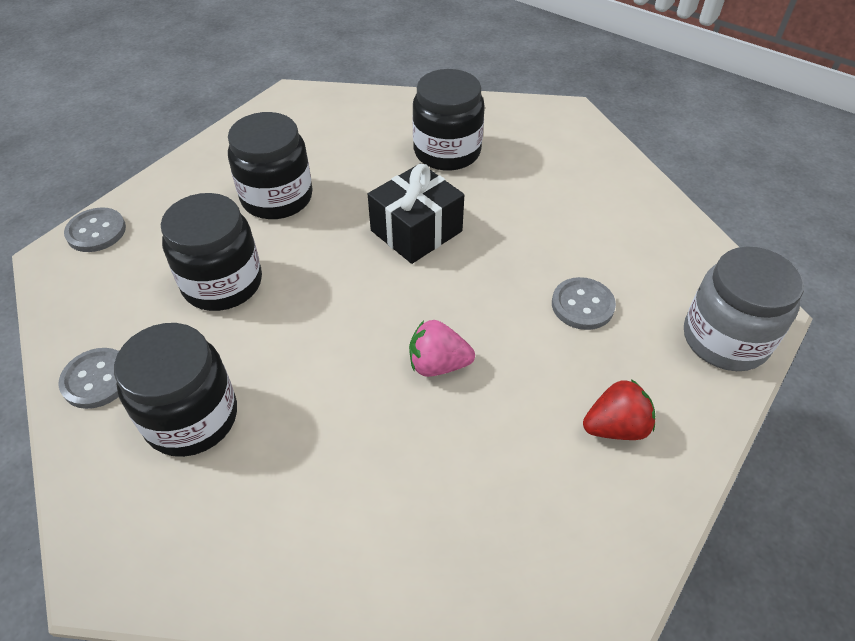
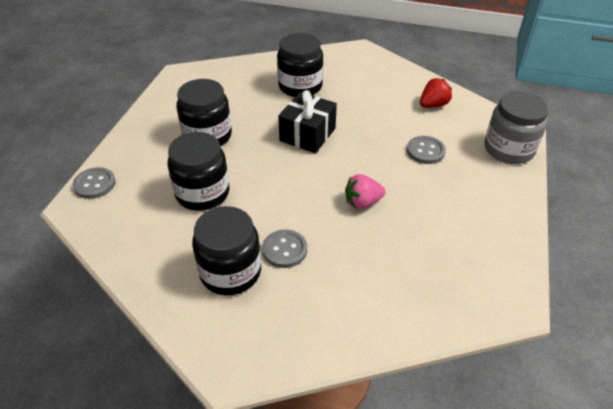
camera: 20 degrees left, 5 degrees down
(97, 379) = (154, 268): grey button -> grey button (284, 250)
(615, 427) = (476, 207): red strawberry -> red strawberry (433, 105)

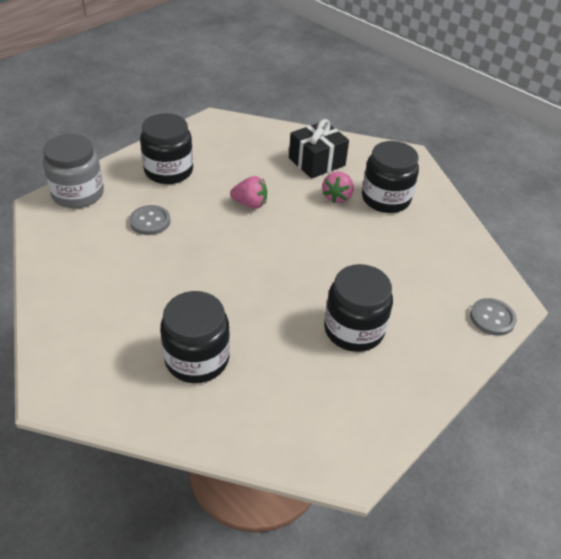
camera: 155 degrees left, 0 degrees up
(202, 193) = (384, 266): black jar -> black jar (168, 171)
(284, 250) = (337, 197): grey button -> pink strawberry
(307, 134) = (244, 285): black gift -> black gift (317, 162)
(433, 105) = (79, 263): red strawberry -> none

